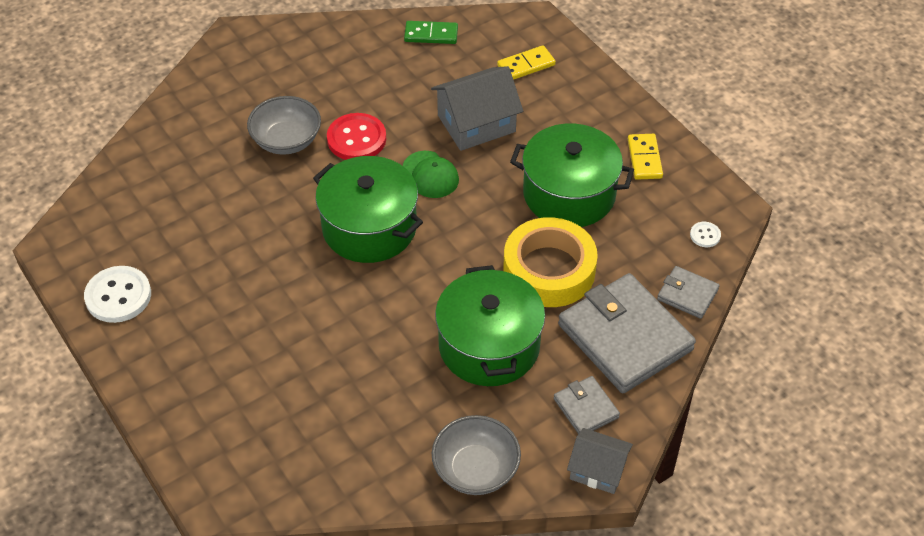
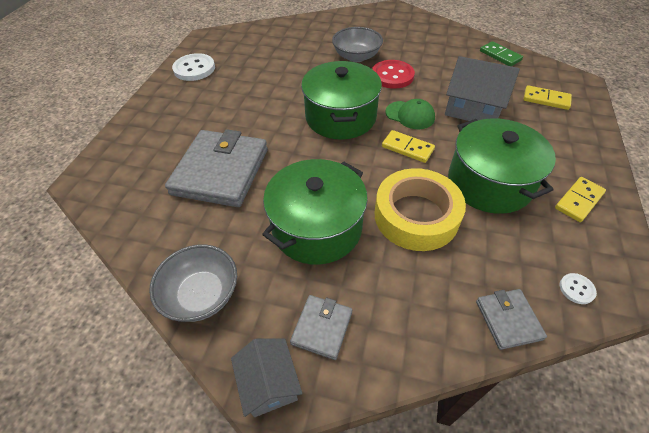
camera: 50 degrees right, 0 degrees up
(430, 175) = (410, 115): green cap -> green cap turned 75 degrees counterclockwise
(470, 212) = (407, 148): none -> yellow domino
(624, 337) = (415, 305): grey wallet -> grey wallet (220, 171)

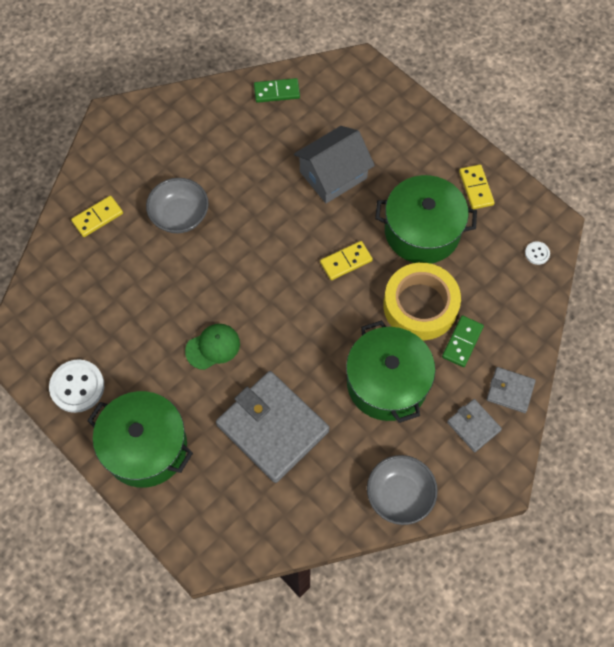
camera: 60 degrees left, 15 degrees up
(269, 383) = (493, 479): grey house -> none
(340, 117) = (267, 289): green pot -> green pot (145, 447)
(392, 76) = (237, 205): red button -> none
(409, 268) = (462, 342): none -> green domino
(410, 115) = (306, 230): green cap -> green cap (213, 347)
(508, 320) = (533, 310): grey wallet -> grey wallet (510, 391)
(546, 99) = (362, 111): yellow domino -> yellow domino (97, 217)

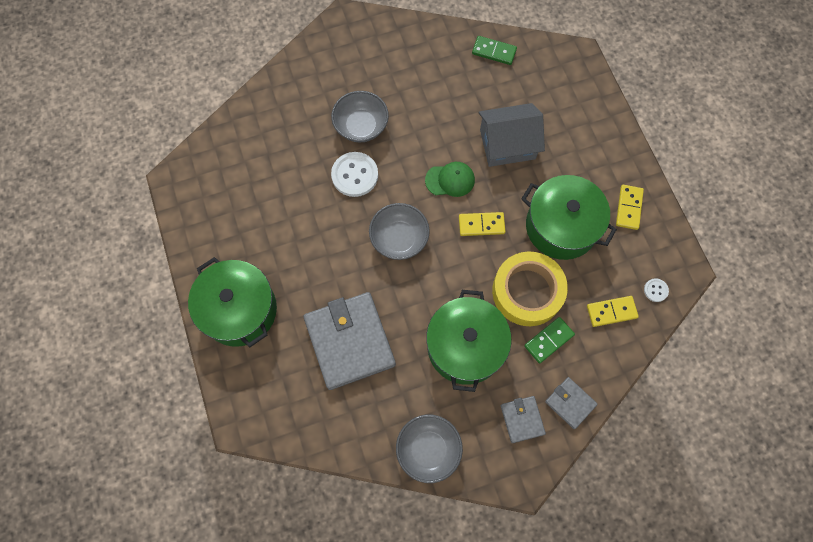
camera: 25 degrees right, 5 degrees up
(77, 387) = (210, 235): white button -> white button (355, 175)
(97, 217) = (294, 100): yellow domino -> yellow domino (611, 311)
(213, 347) = (334, 250): green cap -> green cap (450, 180)
(272, 308) = (399, 238): none -> grey bowl

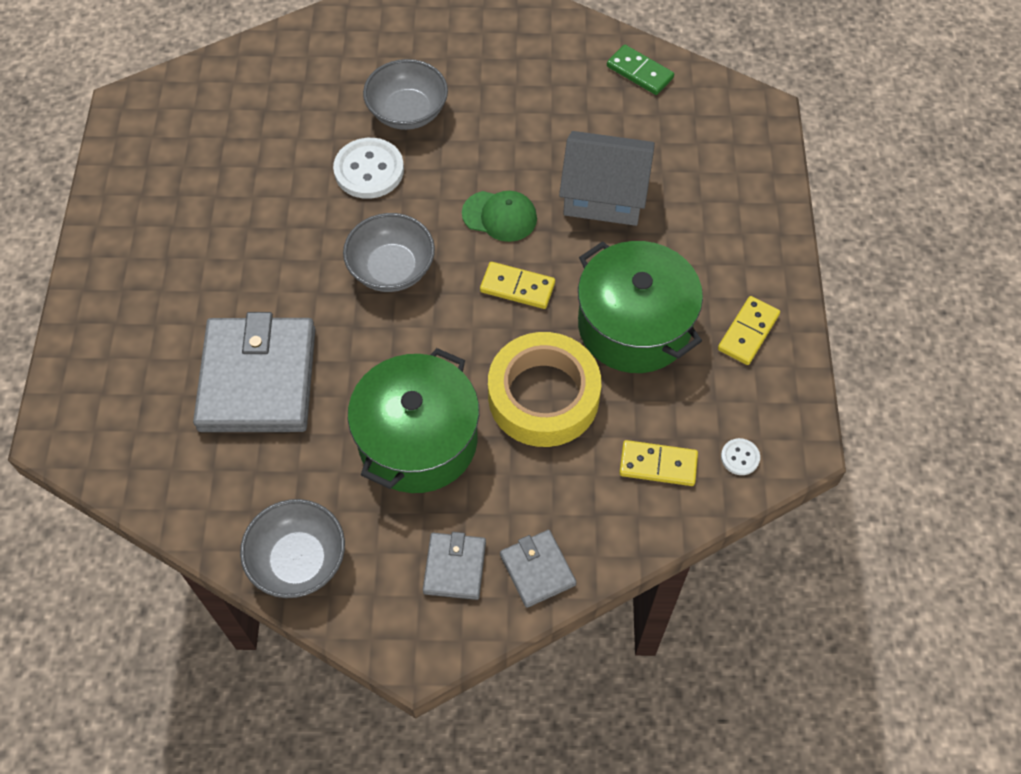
camera: 20 degrees right, 10 degrees down
(239, 310) = (129, 290): green pot -> none
(548, 340) = (545, 472): green domino -> none

